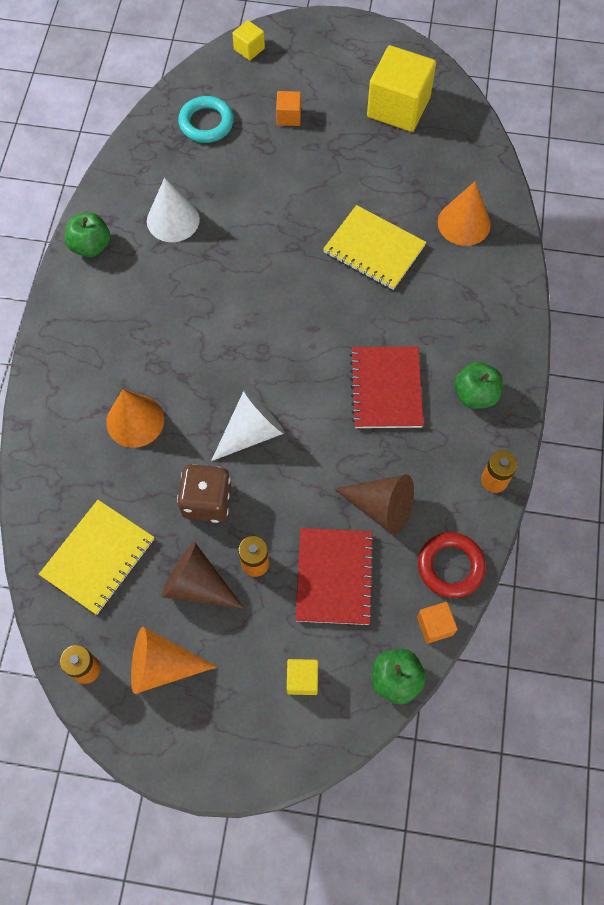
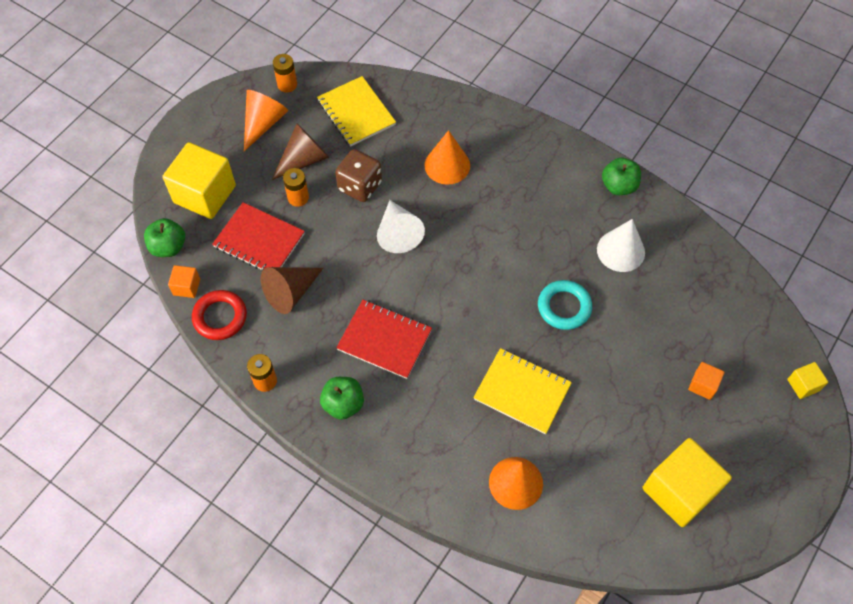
camera: 115 degrees right, 5 degrees down
(206, 123) = (720, 314): turquoise ring -> turquoise ring (564, 307)
(302, 679) = (204, 194): yellow cube -> yellow cube, size x2.16
(374, 249) = (522, 392): yellow notebook -> yellow notebook turned 60 degrees clockwise

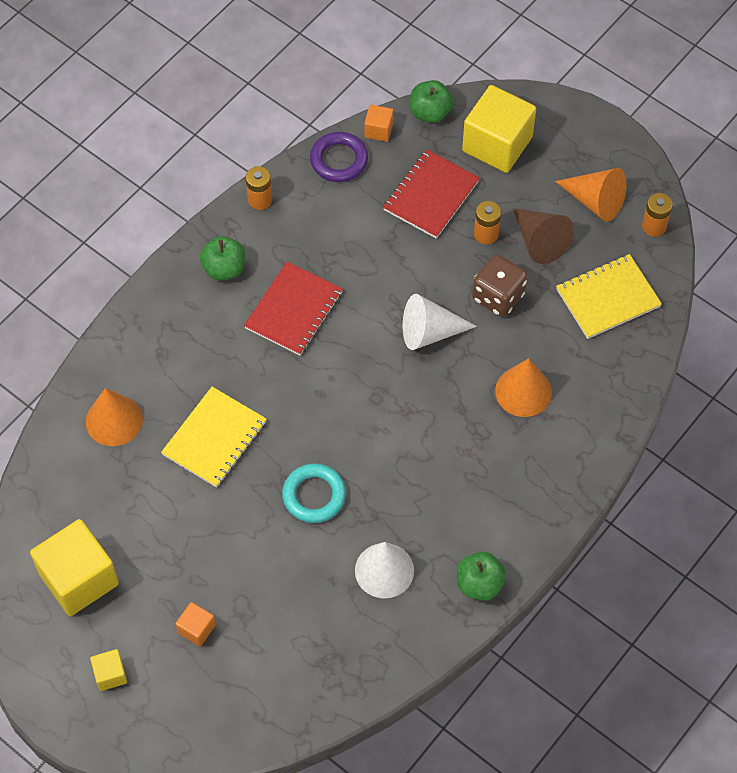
camera: 95 degrees right, 0 degrees up
(220, 317) = (339, 160): red ring -> purple ring
(290, 292) = (362, 224): brown cone -> none
(803, 385) = (181, 742): yellow cube -> yellow cube (110, 674)

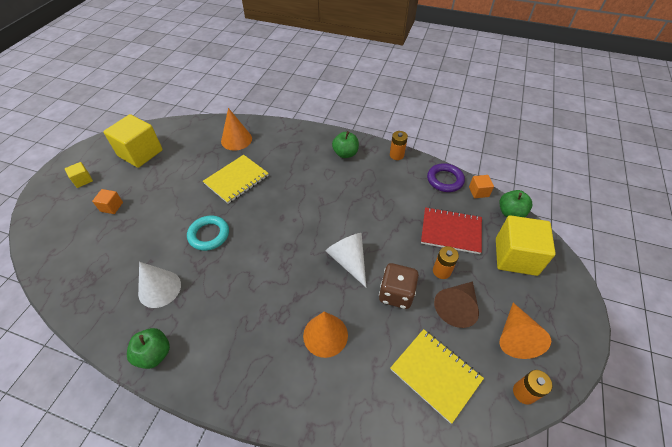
camera: 70 degrees right, 10 degrees down
(214, 438) = (236, 180): yellow notebook -> yellow notebook turned 60 degrees counterclockwise
(293, 310) = (333, 189): red notebook -> none

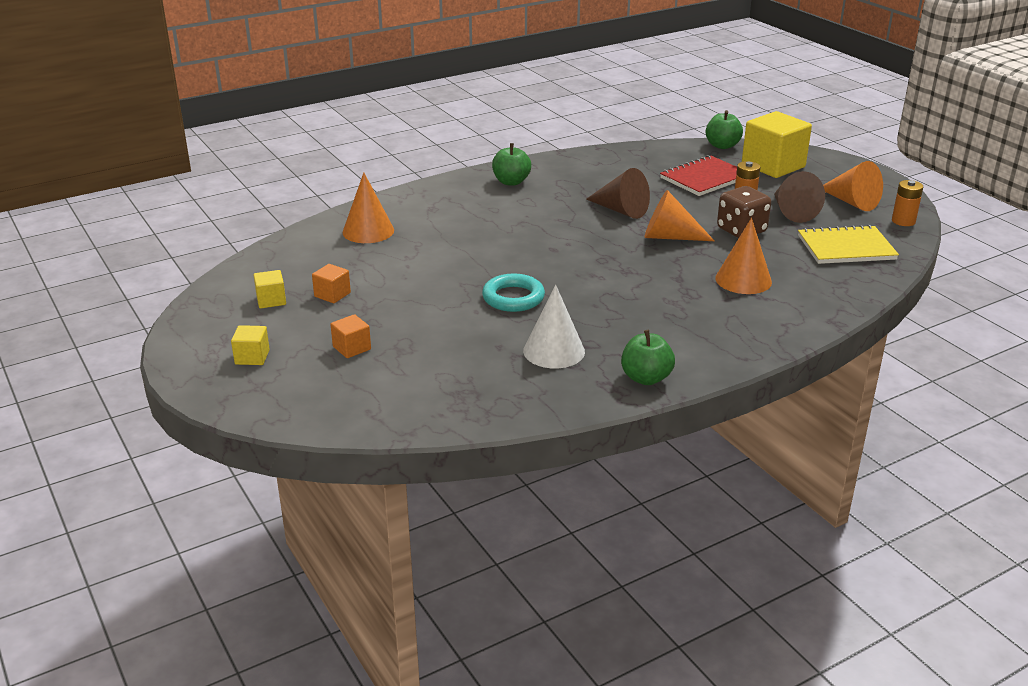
camera: 50 degrees left, 20 degrees down
(140, 153) = (271, 300): yellow cube -> yellow cube, size x0.46
(236, 180) = (445, 254): yellow notebook -> none
(349, 261) = (669, 237): white cone -> orange cone
(360, 218) = (621, 210): none -> brown cone
(396, 155) = (560, 159): orange battery -> none
(445, 180) = (635, 153): purple ring -> none
(478, 192) = (675, 146): orange cube -> orange cube (332, 295)

